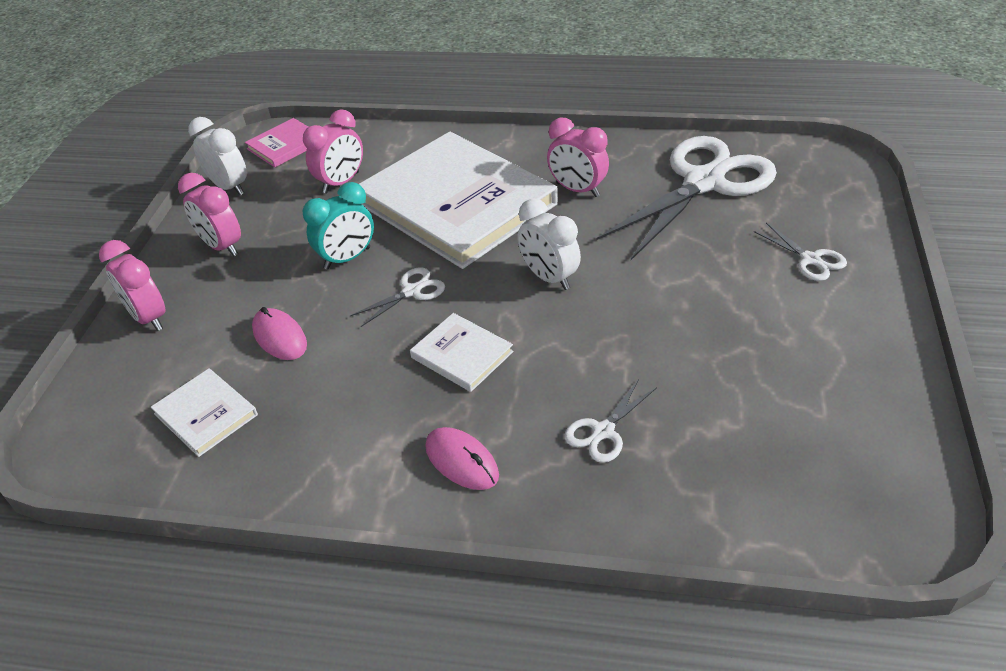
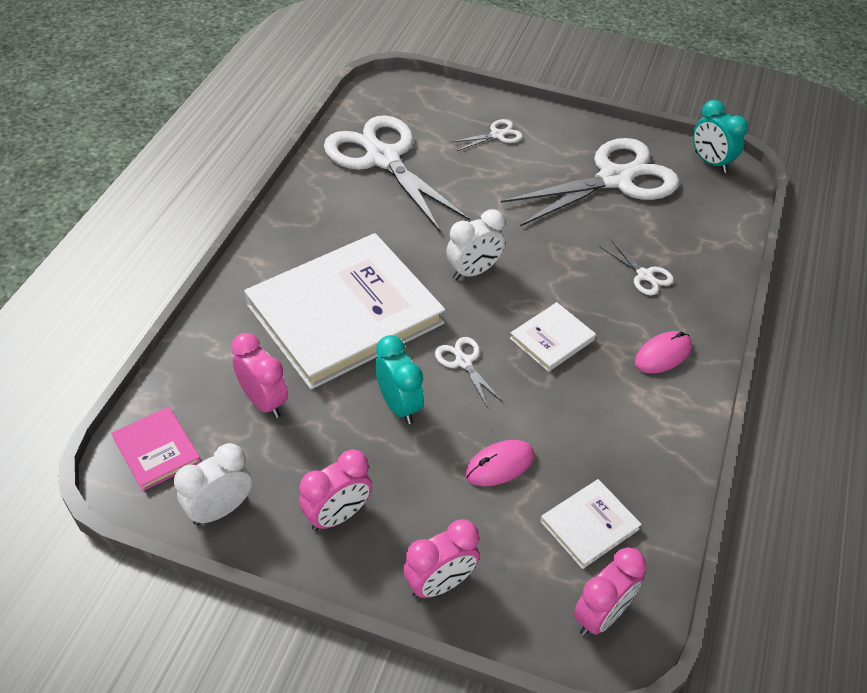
camera: 85 degrees left, 5 degrees up
(577, 190) = (359, 231): pink clock -> pink clock (601, 615)
(792, 382) = (614, 179): none -> white scissors
(912, 498) = (710, 162): none -> turquoise clock

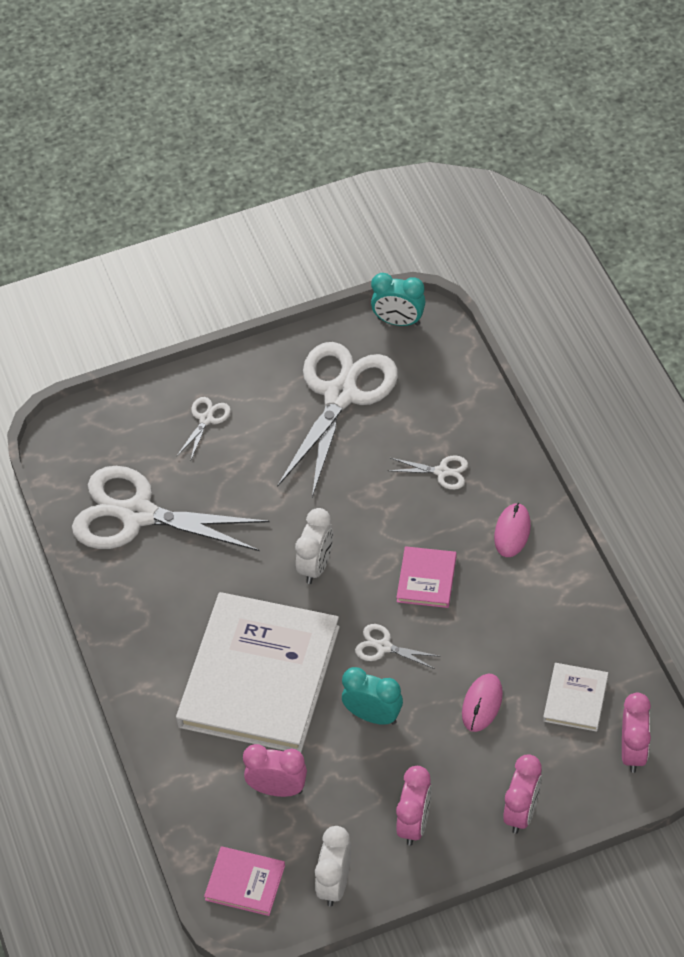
camera: 35 degrees left, 5 degrees up
(552, 339) = (426, 579): white book -> pink book

